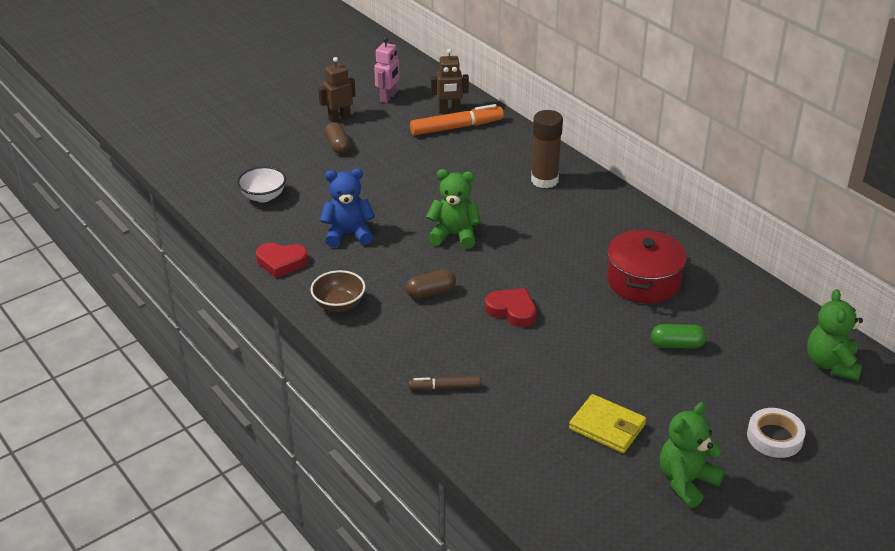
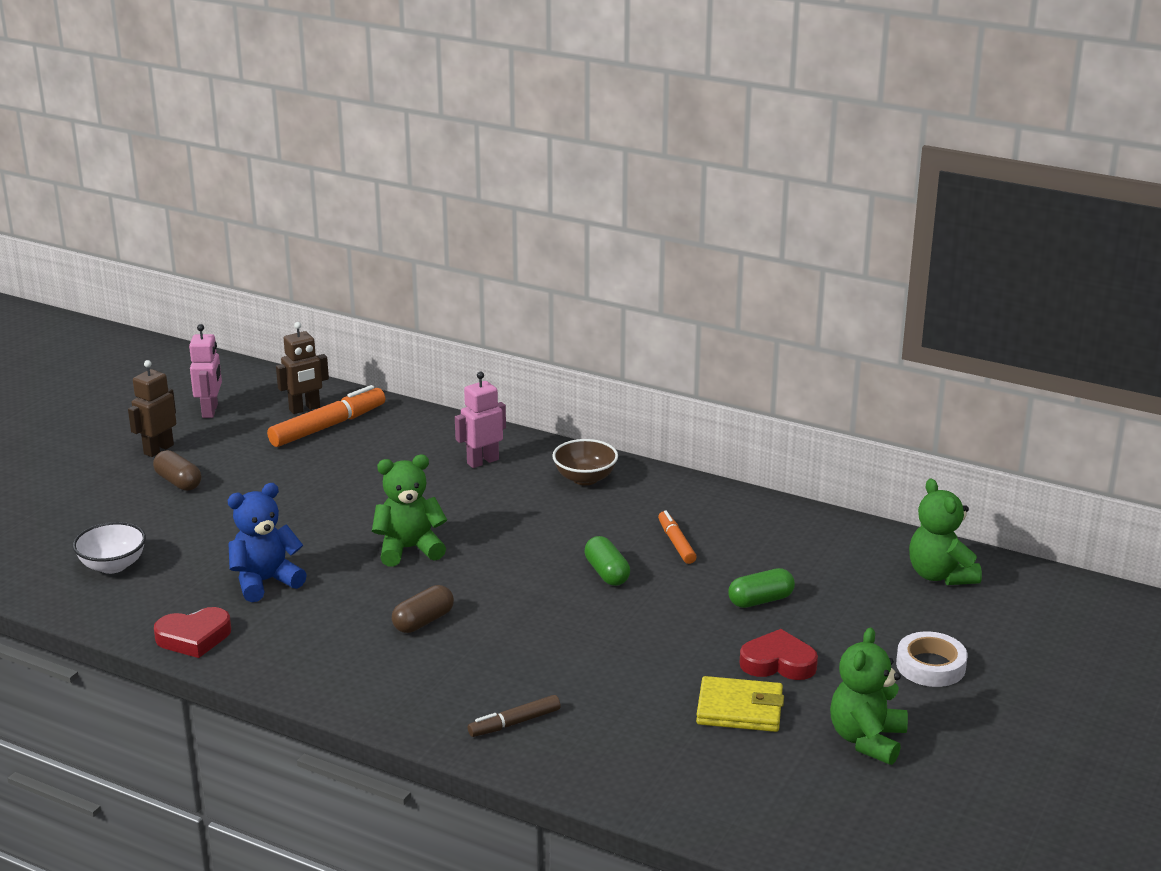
camera: 25 degrees left, 10 degrees down
(339, 305) = (310, 666): brown bowl -> brown bowl (585, 478)
(512, 311) = (540, 615): red heart -> red heart (778, 662)
(544, 180) = (482, 461): brown glue stick -> pink robot
(578, 291) = (606, 573): none -> green capsule
(643, 281) = (676, 543): red pot -> orange marker

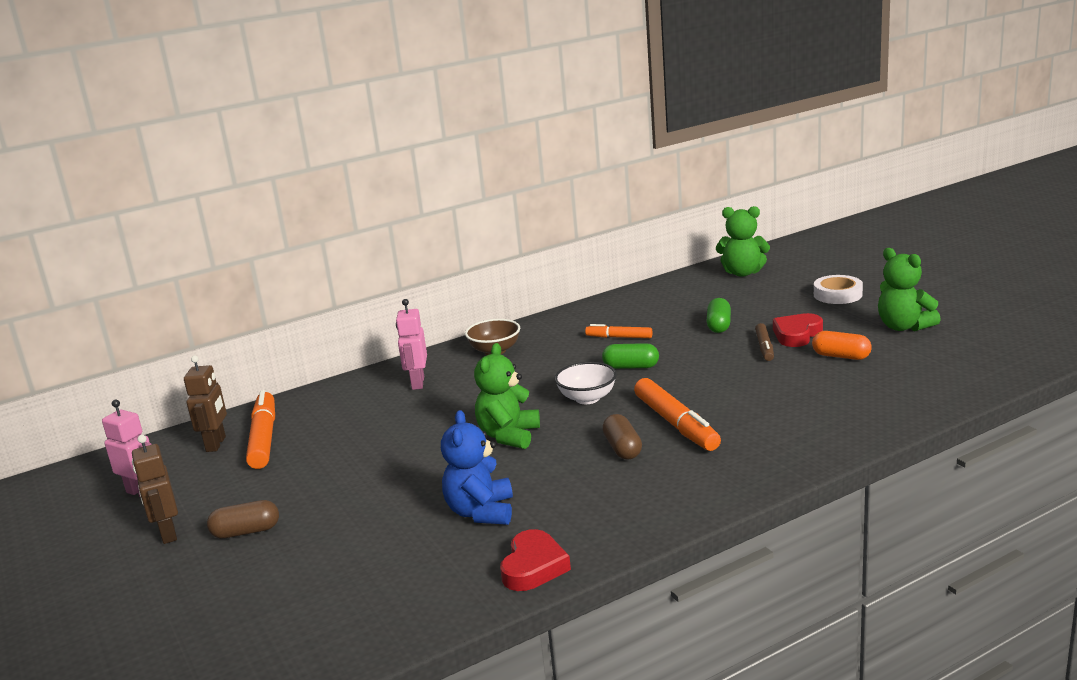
camera: 55 degrees left, 5 degrees down
(113, 565) = (350, 596): white bowl -> white bowl (587, 398)
(494, 639) = (676, 424): none -> orange marker
(514, 723) = (796, 436): brown marker -> brown marker (764, 347)
(739, 709) = (841, 356): yellow wallet -> orange capsule

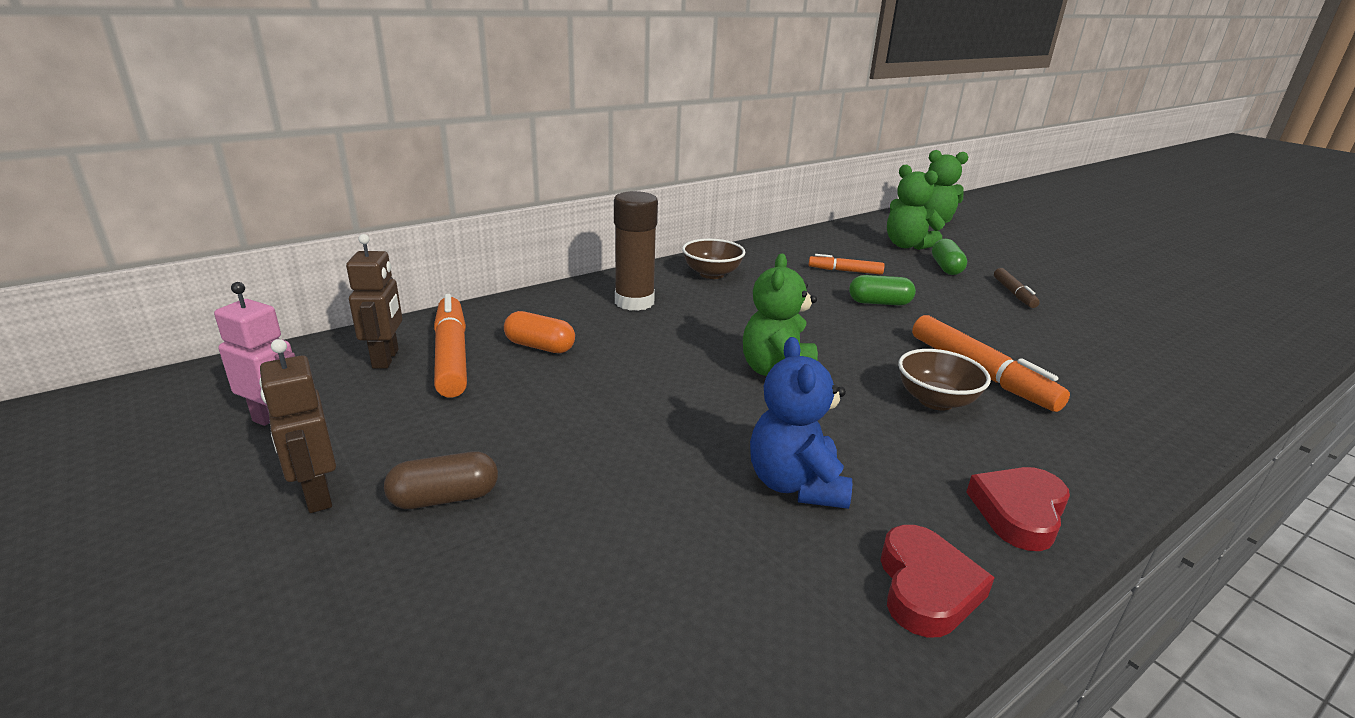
camera: 10 degrees left, 5 degrees up
(417, 383) = (634, 302): pink robot -> brown glue stick
(587, 398) = (850, 334): white bowl -> none
(622, 448) = (935, 401): brown capsule -> brown bowl
(797, 334) = (1037, 283): red heart -> red heart (1018, 512)
(837, 294) = (1045, 249): white tape -> none
(841, 356) = (1105, 309): orange capsule -> orange capsule (540, 346)
(903, 327) = (1143, 284): green teddy bear -> green teddy bear (907, 245)

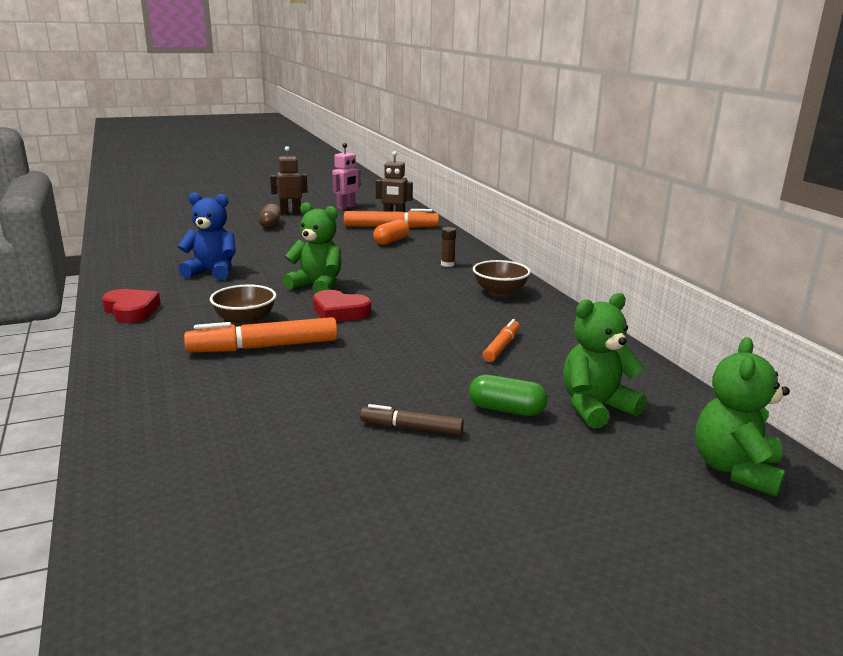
camera: 105 degrees right, 5 degrees down
(634, 302) = (447, 264): brown glue stick -> brown glue stick, size x0.46
(879, 303) = (414, 343): green capsule -> none
(926, 588) = (123, 281): red heart -> red heart (339, 312)

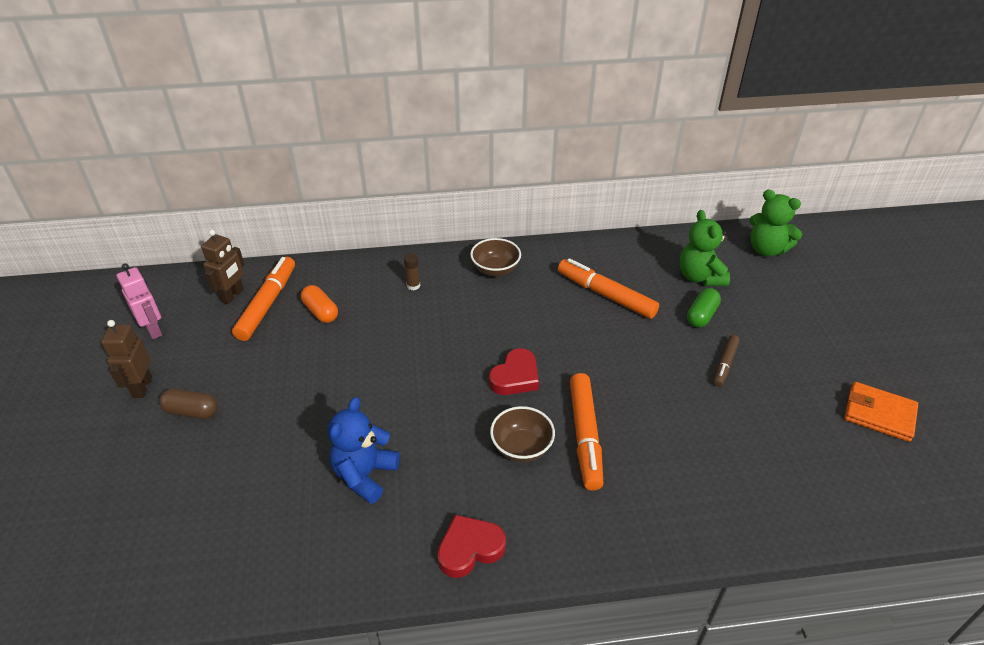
camera: 75 degrees left, 20 degrees up
(317, 286) = (442, 386): green teddy bear -> none
(348, 582) = (879, 414): none -> orange wallet
(501, 347) = (606, 295): orange marker -> orange marker, size x1.75

